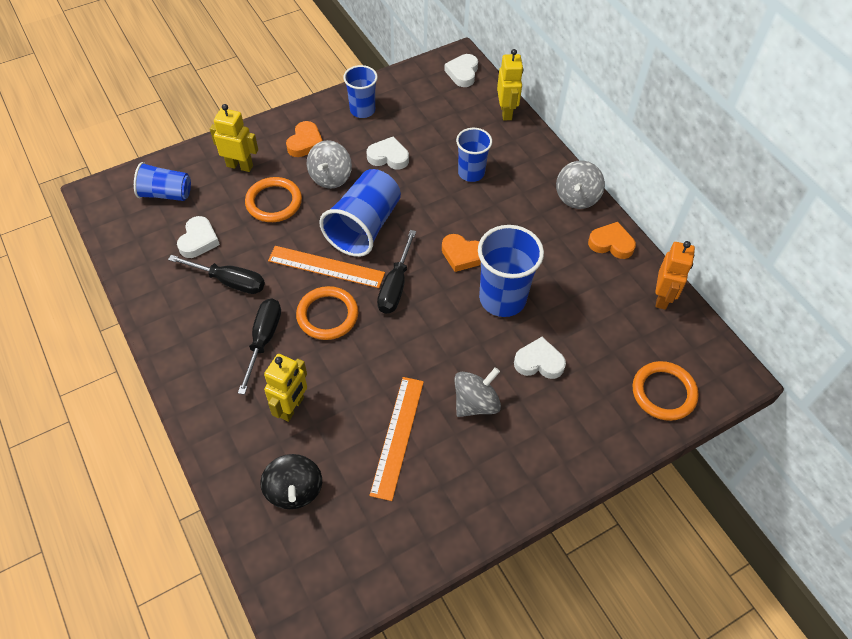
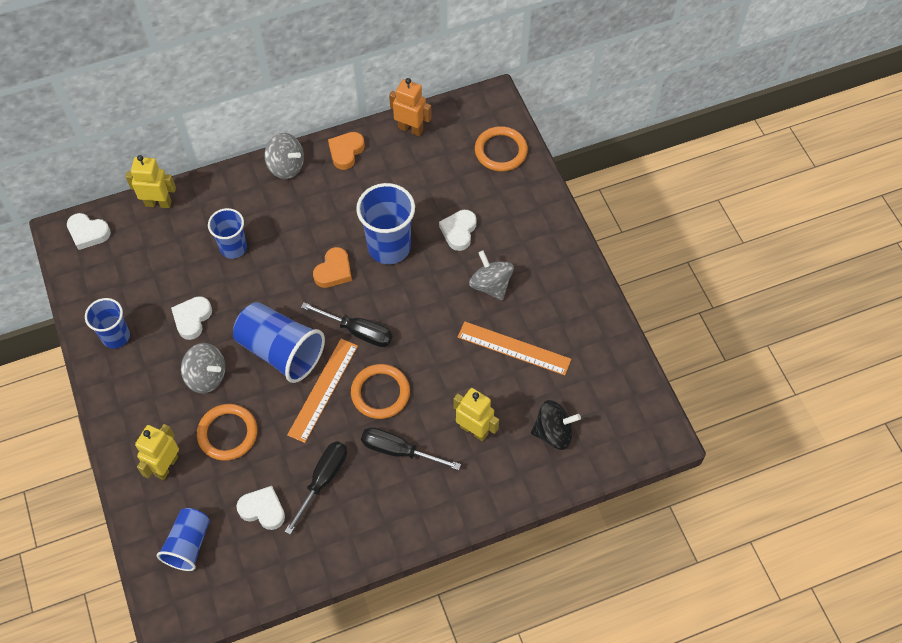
camera: 80 degrees left, 5 degrees up
(305, 143) = (149, 397): orange heart -> none

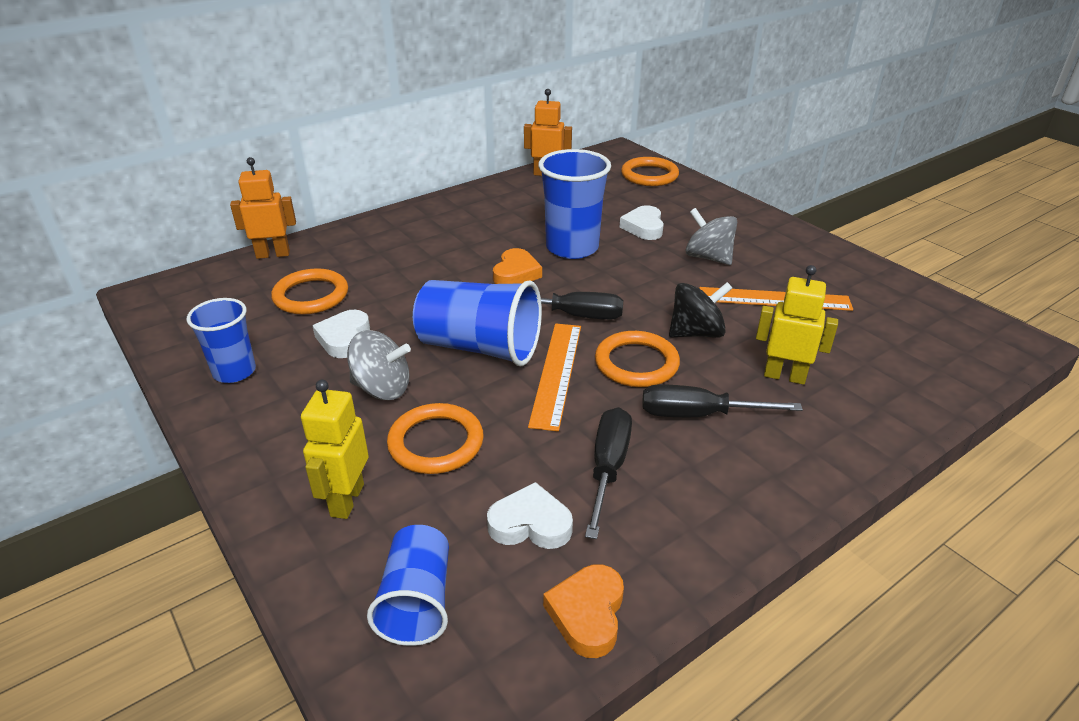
camera: 15 degrees left, 25 degrees down
(88, 233) = (181, 288): white heart -> none
(158, 203) = (273, 254): yellow robot -> orange robot
(178, 264) = (311, 296): none -> orange ring
(233, 248) = (381, 274): blue cup -> none
(286, 166) = (422, 211): grey spinning top -> none
(346, 152) = (485, 195): orange heart -> orange heart (587, 614)
(553, 432) = (885, 360): black spinning top -> black spinning top (696, 333)

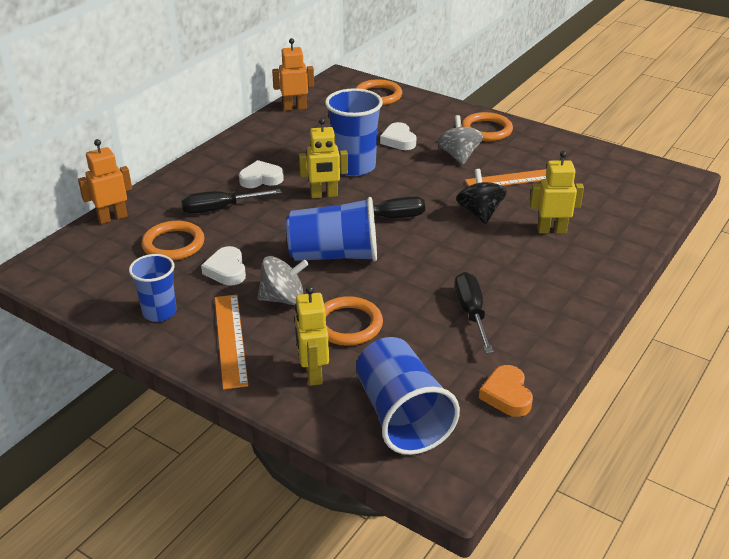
camera: 20 degrees left, 0 degrees up
(417, 601) = (401, 416): blue cup -> blue cup, size x1.59
(516, 273) = (324, 195): orange heart -> yellow robot
(530, 524) = (443, 357): white heart -> white heart (261, 179)
(556, 373) = (400, 261): orange ruler -> orange ruler (230, 339)
(636, 363) = (451, 242): orange ring -> orange ring (486, 130)
(696, 333) = (479, 213): black spinning top -> black spinning top turned 60 degrees counterclockwise
(699, 415) = (510, 267): black screwdriver -> black screwdriver (220, 209)
(708, 257) = (459, 156): grey spinning top -> grey spinning top turned 60 degrees clockwise

